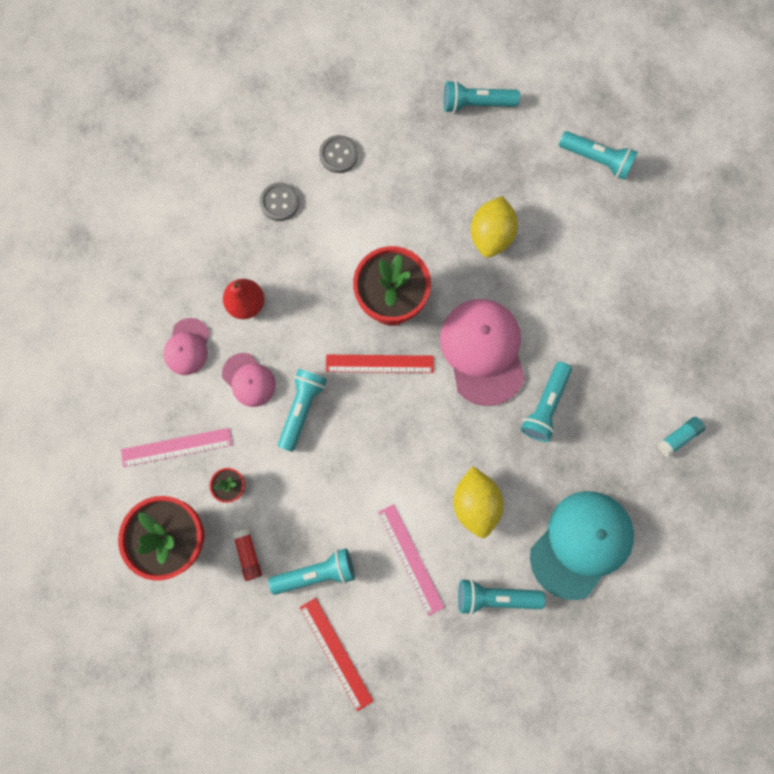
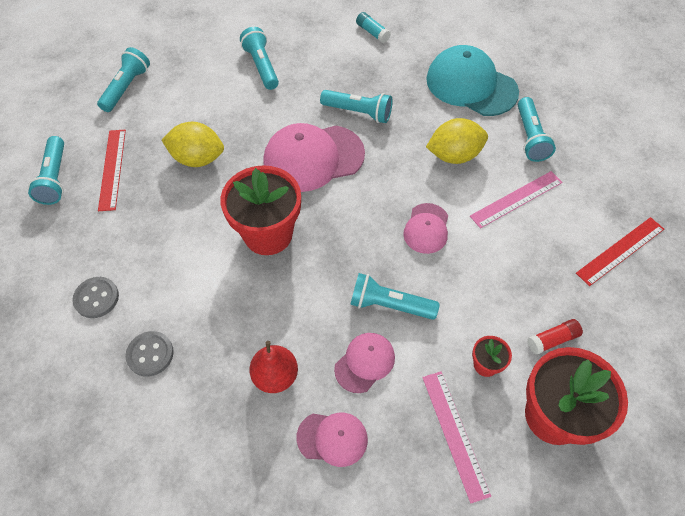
camera: 95 degrees left, 20 degrees down
(316, 572) = (552, 275): turquoise flashlight -> turquoise flashlight (261, 66)
(379, 364) = (333, 239): red ruler -> red ruler (112, 169)
(383, 457) = (426, 228): none -> pink cap

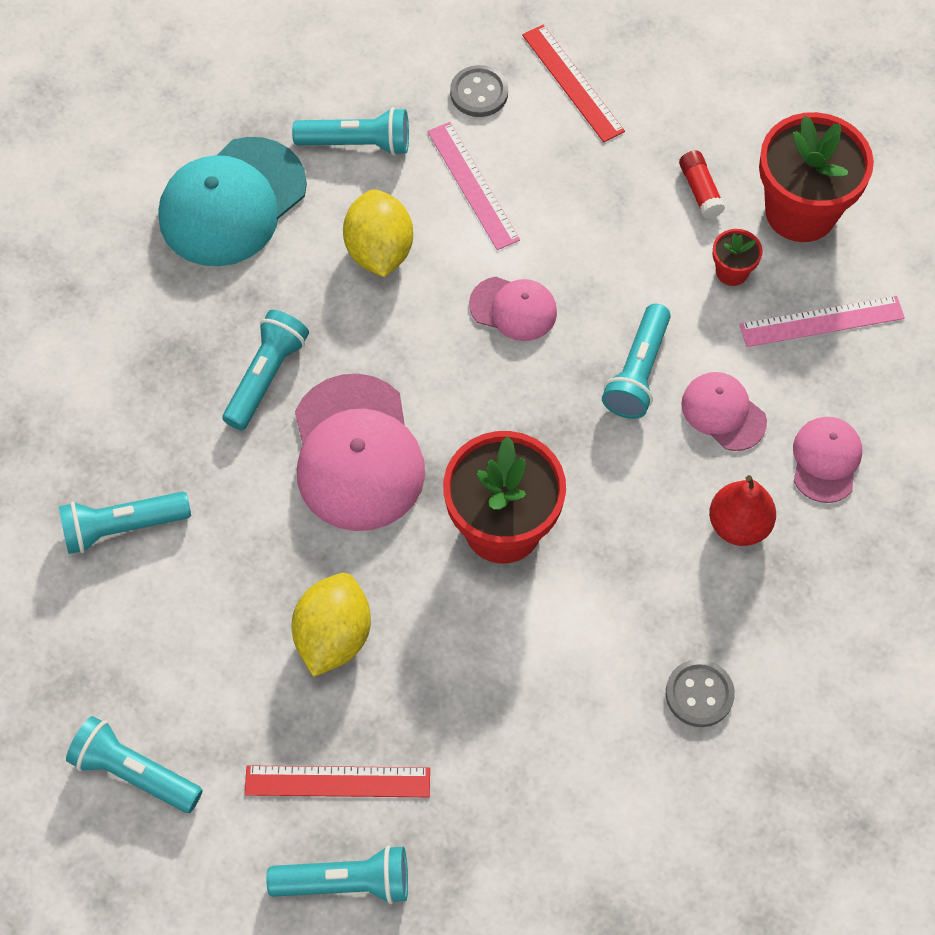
camera: 85 degrees left, 5 degrees up
(96, 298) = (600, 782): grey button -> grey button (479, 93)
(372, 32) = (70, 334): turquoise glue stick -> none

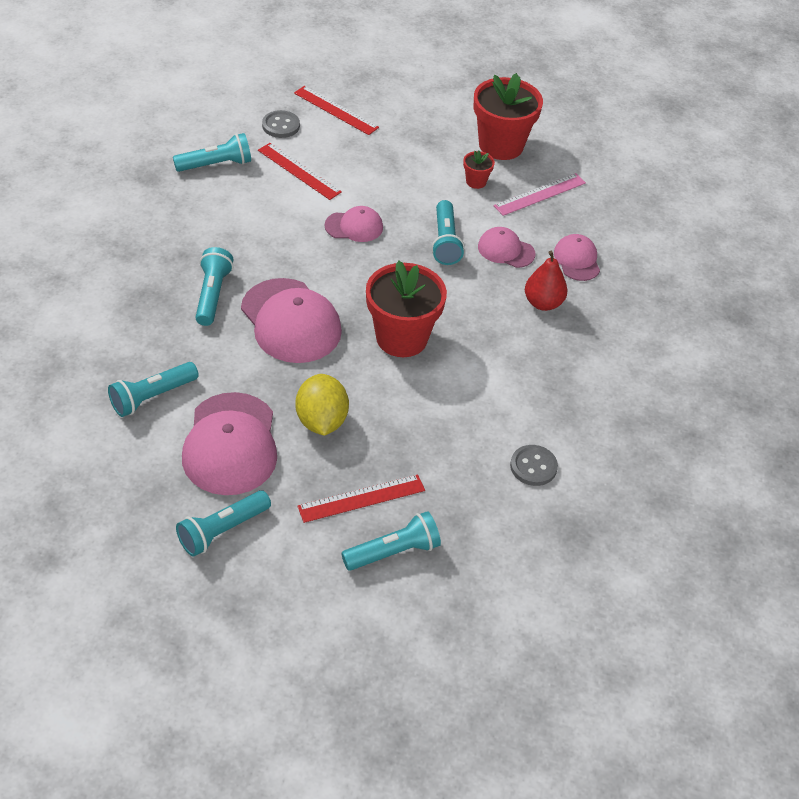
camera: 25 degrees left, 15 degrees down
(135, 773) = (222, 530): turquoise flashlight -> turquoise flashlight turned 45 degrees counterclockwise
(197, 637) = (230, 444): none -> pink cap
(232, 202) = (148, 210): turquoise cap -> none
(379, 251) = (256, 215): yellow lemon -> none
(473, 185) = (299, 171): pink ruler -> red ruler
(699, 694) = (563, 393): grey button -> grey button (533, 466)
(700, 191) = (438, 147): red glue stick -> none

